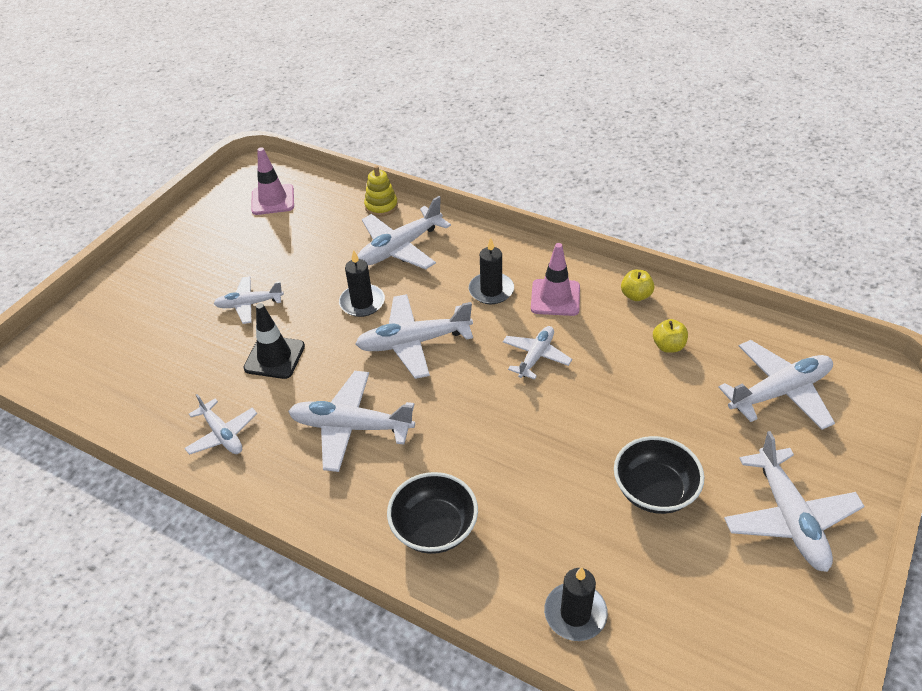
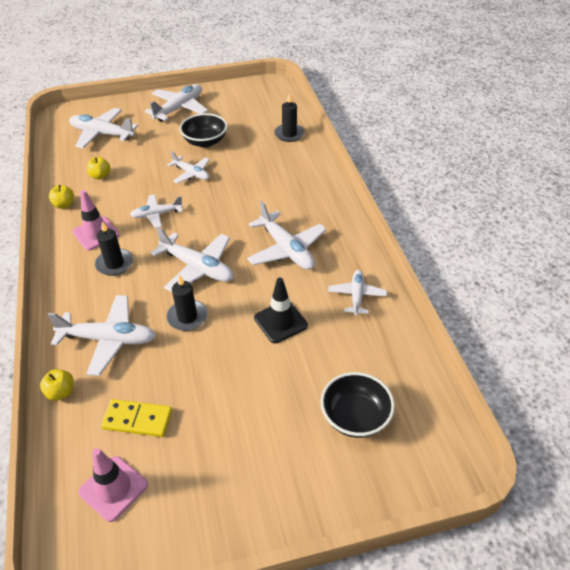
camera: 135 degrees left, 0 degrees up
(249, 304) = (253, 379): white plane -> white plane (191, 173)
(305, 230) = (137, 419): none -> yellow domino
(381, 206) = (61, 392): yellow stacking toy -> yellow apple
(434, 528) = (303, 186): black bowl -> black bowl (355, 417)

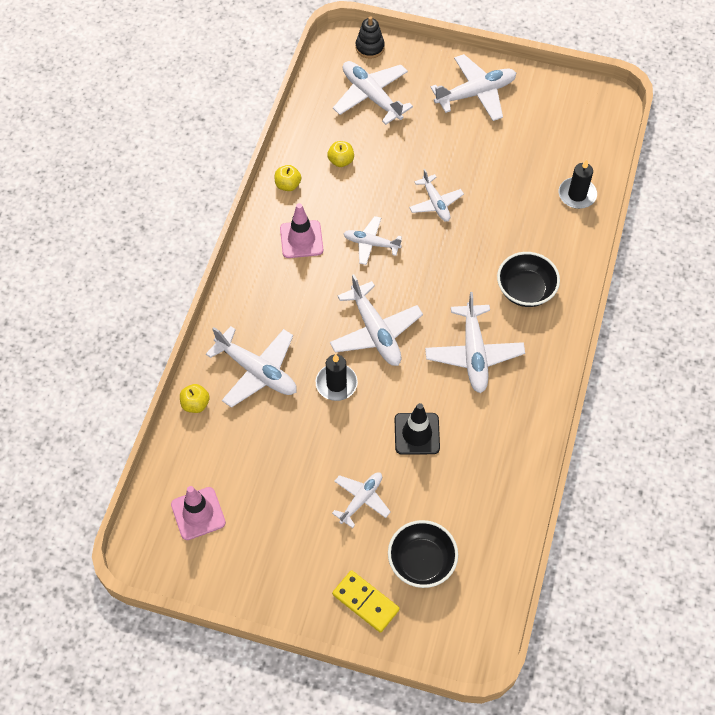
camera: 30 degrees right, 15 degrees up
(84, 110) = (370, 47): none -> black stacking toy
(114, 264) = (301, 287): black candle -> none
(137, 419) = (244, 464): yellow domino -> yellow domino (365, 602)
(205, 142) = (476, 162): black bowl -> black bowl (525, 290)
(356, 296) = (506, 444): white plane -> white plane (361, 499)

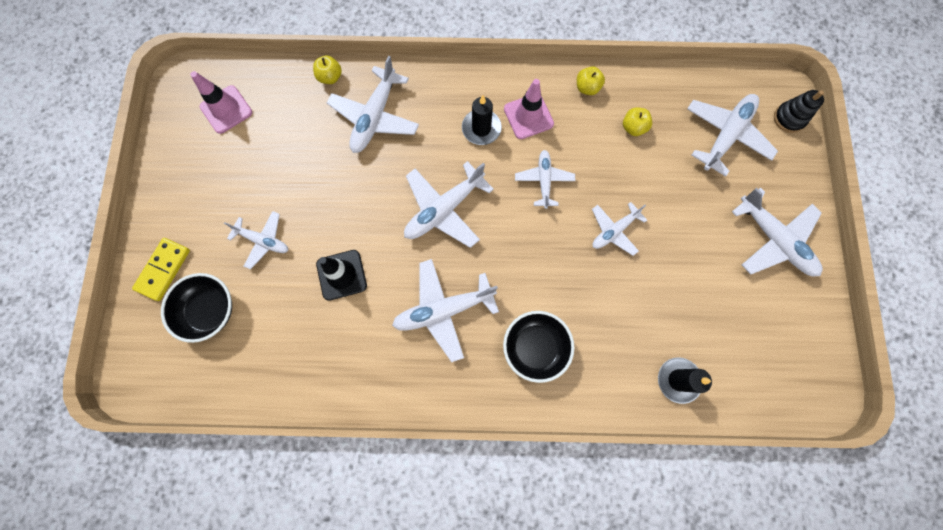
camera: 75 degrees right, 15 degrees up
(336, 383) = (378, 188): black candle -> black candle (481, 128)

